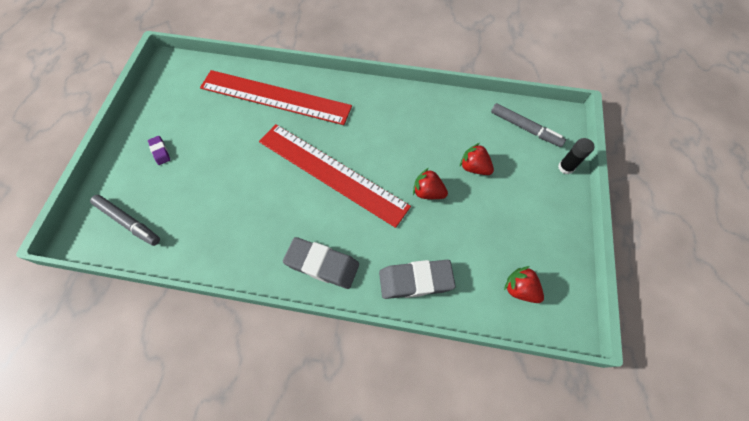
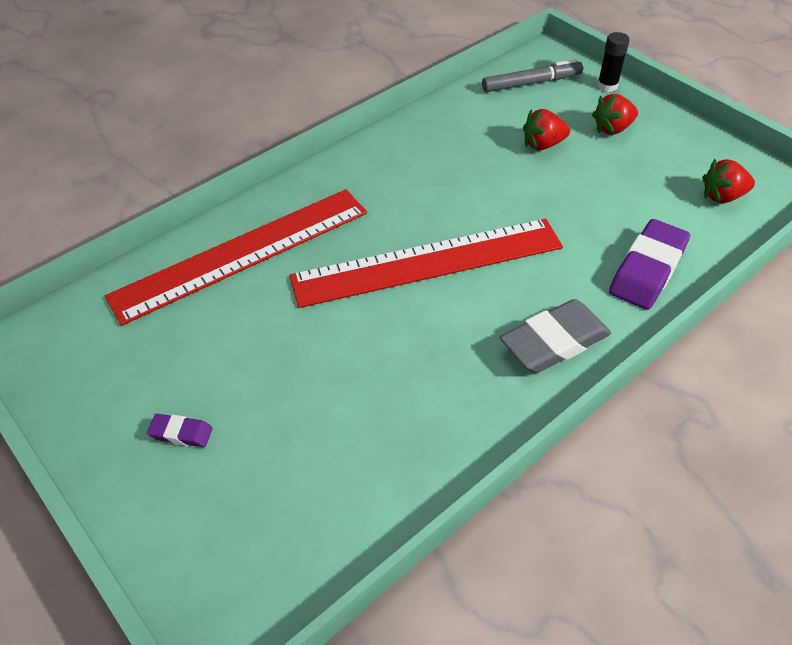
camera: 50 degrees left, 15 degrees down
(128, 222) = (270, 541): grey marker -> none
(415, 280) = (647, 270): grey eraser -> purple eraser
(427, 192) = (539, 196): red strawberry -> red strawberry (612, 129)

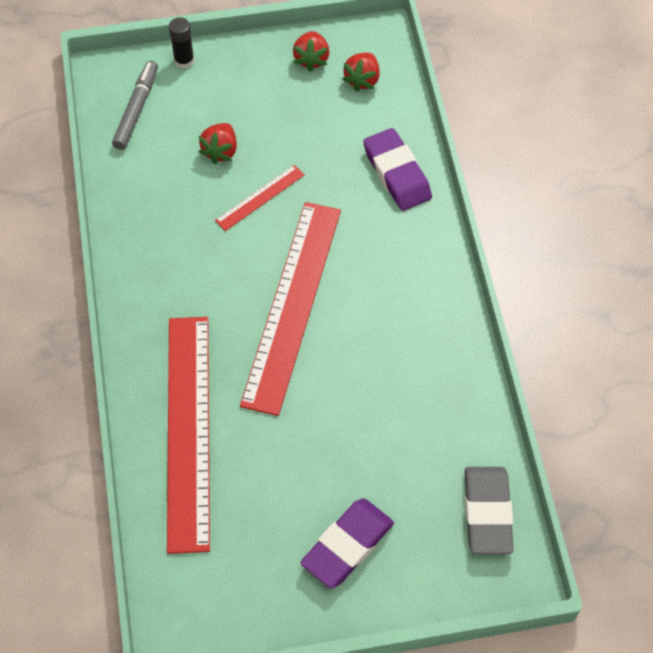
camera: 60 degrees left, 10 degrees up
(181, 433) = (347, 545): purple eraser -> purple eraser, size x2.05
(521, 189) = (260, 197): none -> red ruler
(554, 342) = (420, 270): grey eraser -> grey eraser (487, 513)
(612, 129) = (239, 93): red strawberry -> red strawberry (311, 59)

